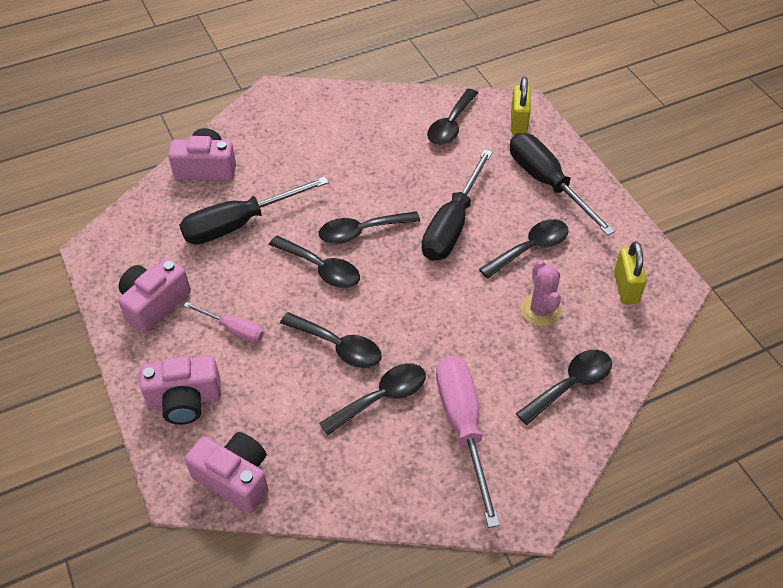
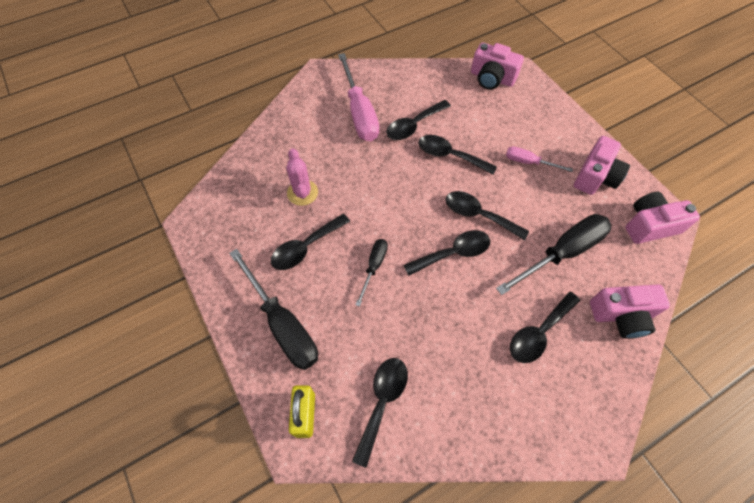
camera: 175 degrees right, 10 degrees up
(185, 400) = (541, 116): pink camera -> pink camera (649, 225)
(452, 225) = (374, 267): black screwdriver -> black screwdriver, size x0.53
(571, 385) = (287, 142): black spoon -> black spoon (538, 333)
(625, 287) = (231, 217): yellow padlock -> none

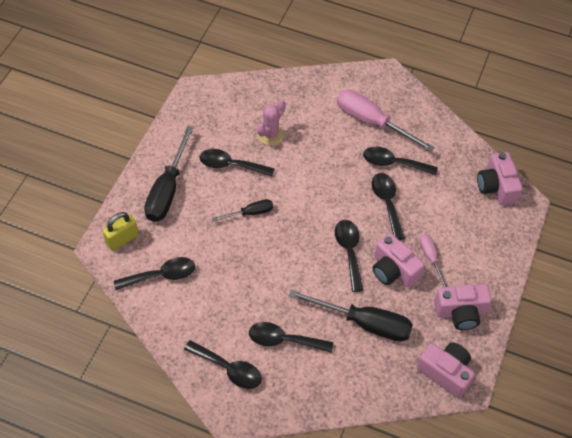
camera: 50 degrees right, 5 degrees down
(359, 113) = (372, 122): pink screwdriver -> pink screwdriver turned 90 degrees clockwise
(453, 253) = (302, 254): black spoon -> black spoon (229, 369)
(621, 315) = (343, 387): pink camera -> pink camera (393, 270)

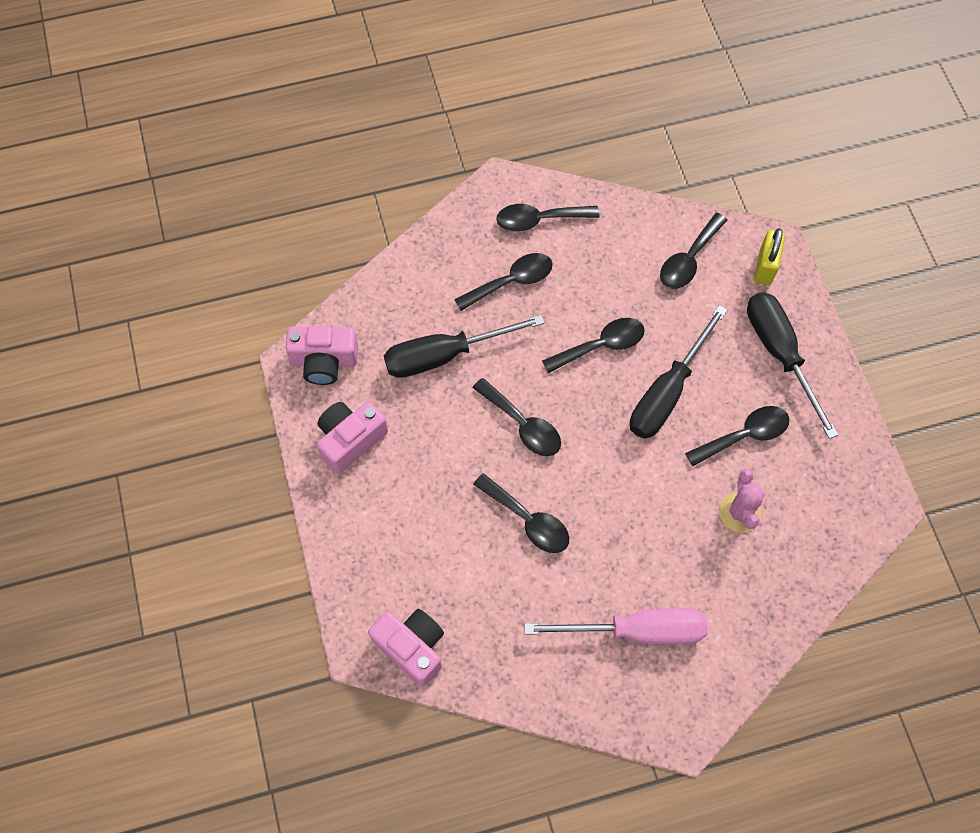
camera: 145 degrees right, 10 degrees up
(250, 213) = (667, 392): black screwdriver -> black screwdriver, size x1.89
(393, 163) = (562, 585): black spoon -> black spoon (601, 345)
(393, 270) = (457, 437): pink camera -> none
(430, 258) = (426, 482): pink screwdriver -> none

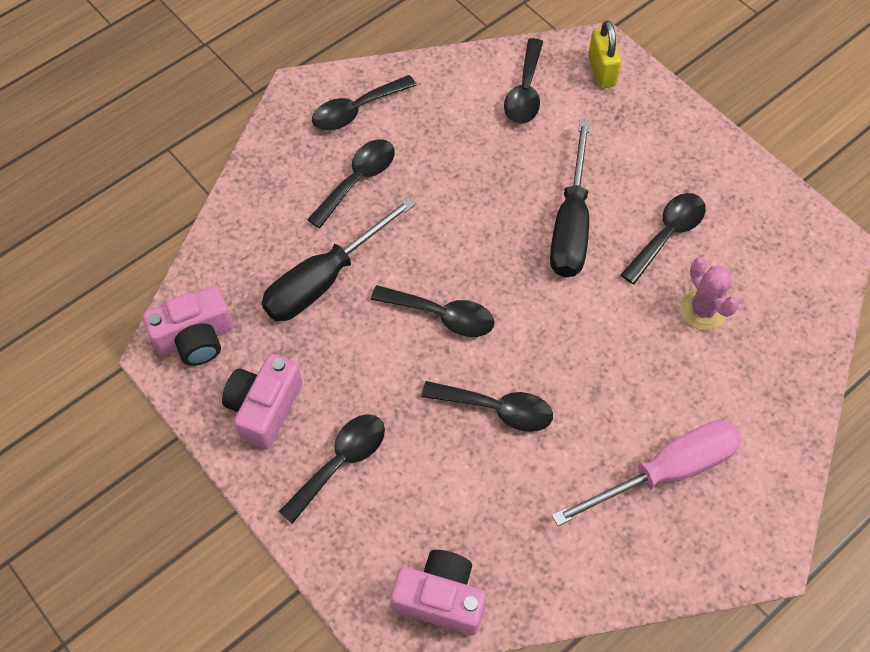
camera: 25 degrees left, 5 degrees down
(601, 345) = (481, 206): black spoon -> black spoon (341, 462)
(780, 354) = (659, 145): black screwdriver -> none

